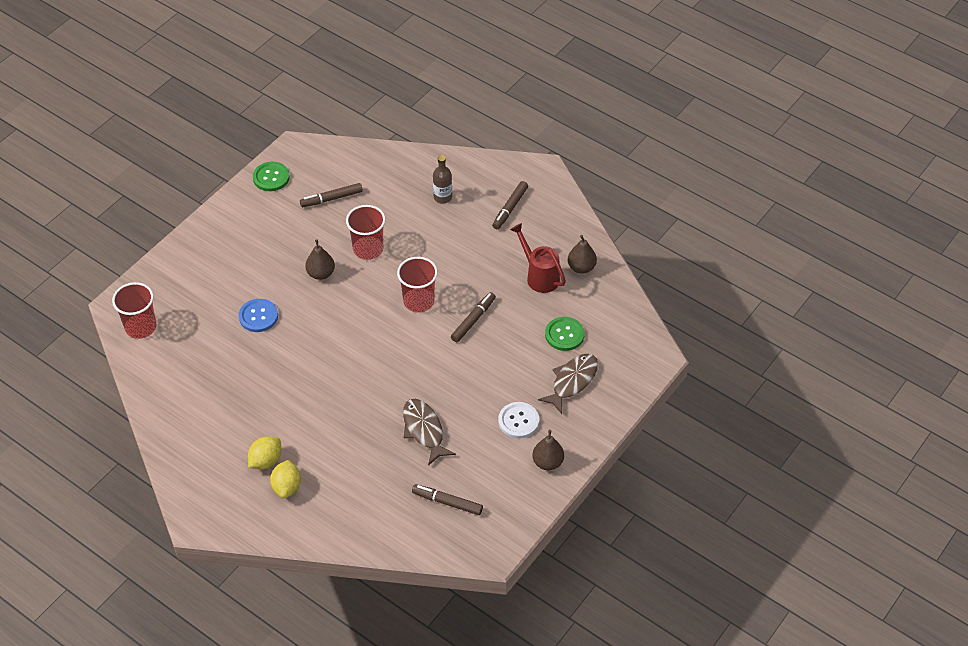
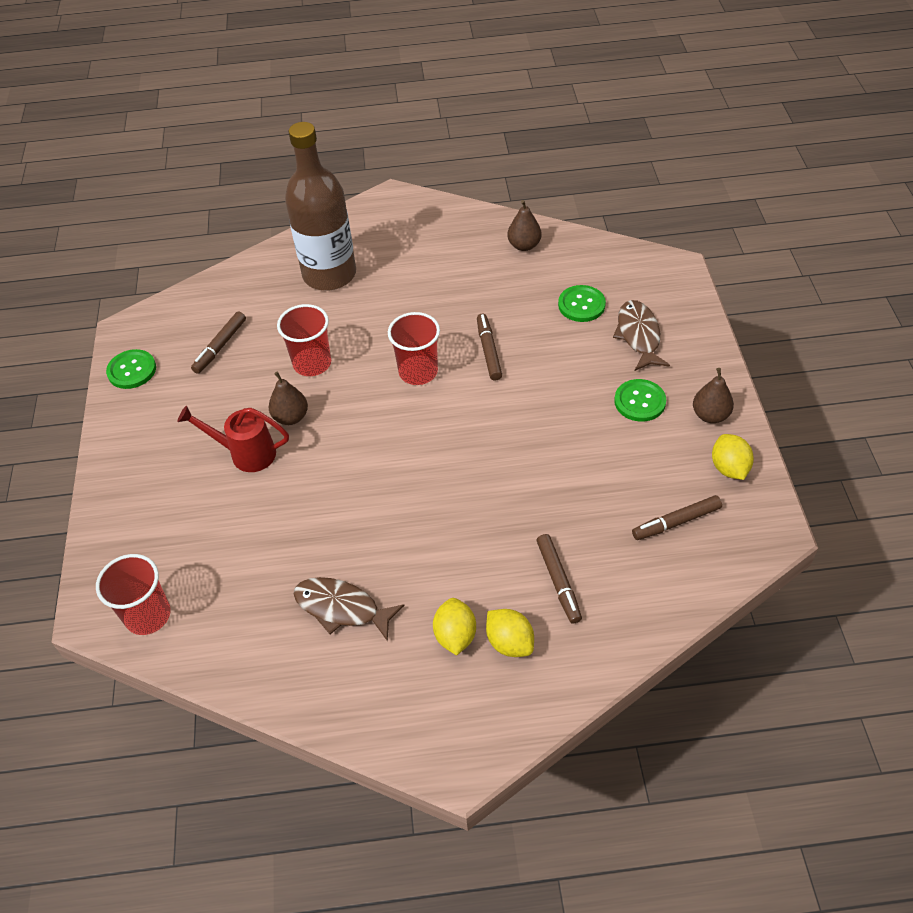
camera: 40 degrees left, 0 degrees up
(258, 316) = (273, 503): blue button -> none
(424, 430) = (570, 476): brown fish -> brown fish (342, 608)
(442, 197) = (329, 274): brown bottle -> brown bottle, size x2.41
(510, 208) = (402, 243): brown marker -> brown marker (558, 581)
(516, 499) = (729, 468): none -> yellow lemon
(518, 421) = (639, 401): white button -> green button
(539, 276) = (498, 276): red watering can -> red watering can (246, 453)

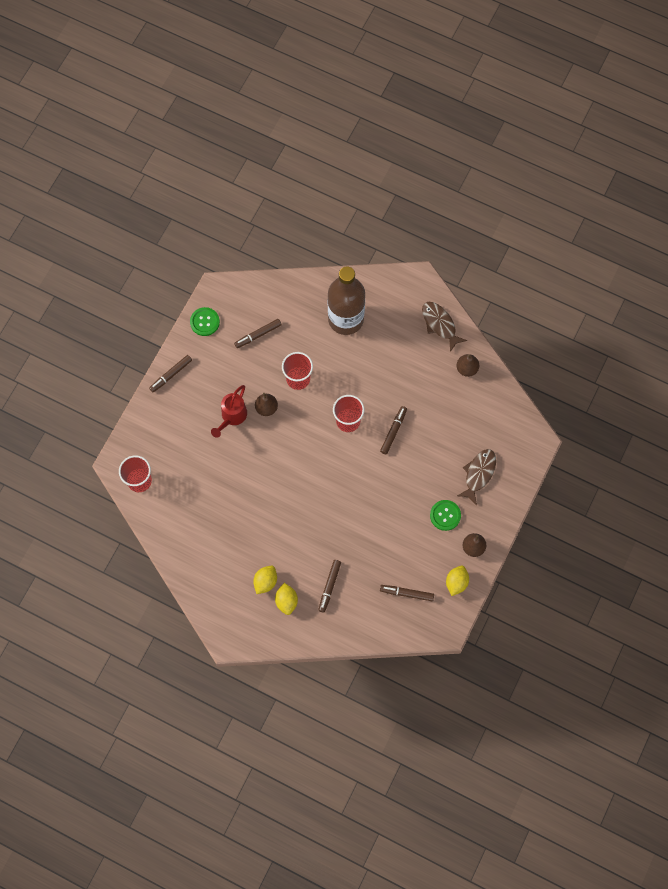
camera: 30 degrees right, 20 degrees up
(117, 453) = (171, 375): none -> brown marker
(246, 453) = (232, 417): red watering can -> red watering can turned 105 degrees counterclockwise
(342, 608) = (225, 534): brown fish -> brown fish (440, 324)
(581, 305) = (465, 433): green button -> none

